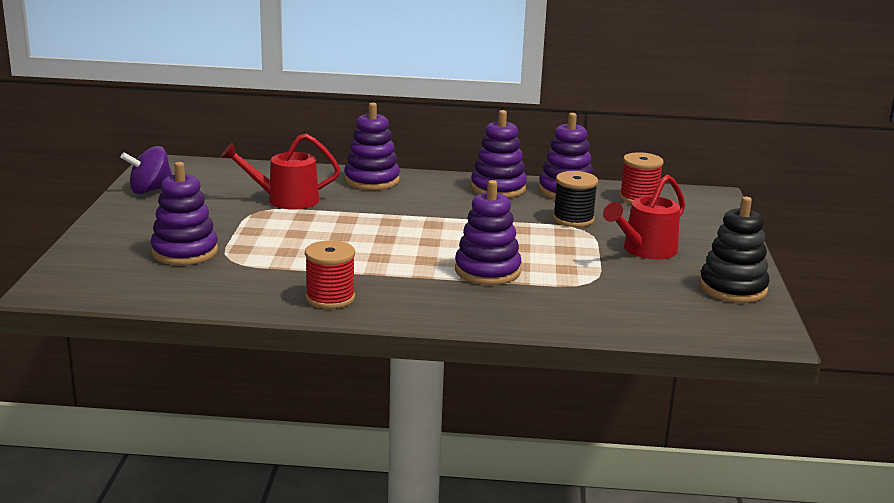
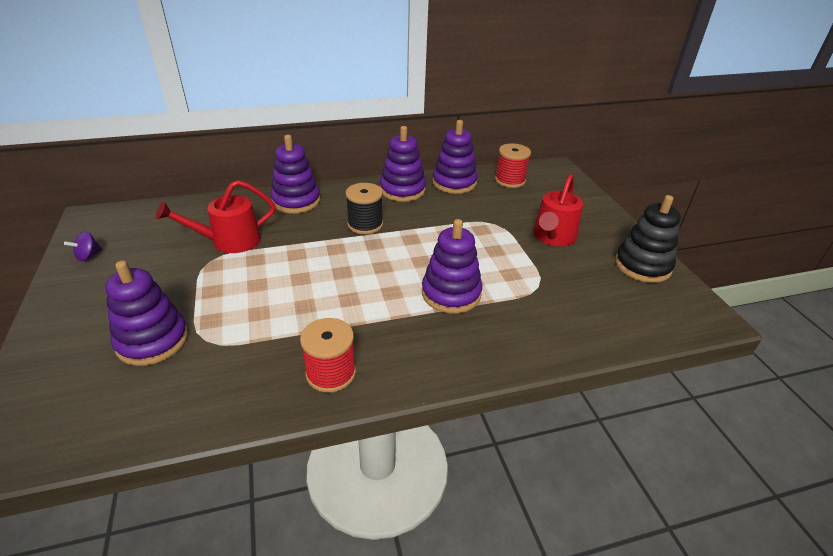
camera: 20 degrees left, 15 degrees up
(150, 190) = (88, 256): purple spinning top -> purple spinning top, size x0.57
(573, 219) = (479, 213): black spool -> black spool (365, 224)

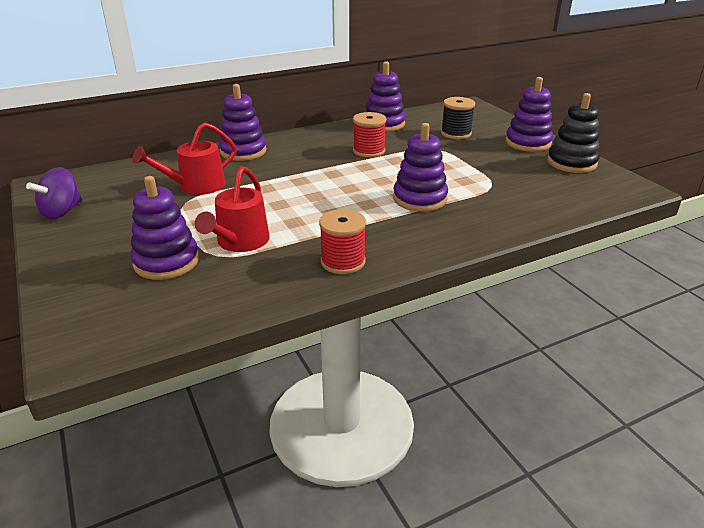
camera: 10 degrees left, 5 degrees down
(88, 256) = (62, 212): purple spinning top -> purple spinning top, size x1.74
(365, 224) = (318, 161): black spool -> black spool (456, 133)
(402, 190) = (339, 134): purple stacking toy -> purple stacking toy (528, 143)
(510, 180) = (433, 117): red spool -> red spool (369, 151)
(553, 237) = (489, 152): red watering can -> red watering can (240, 242)

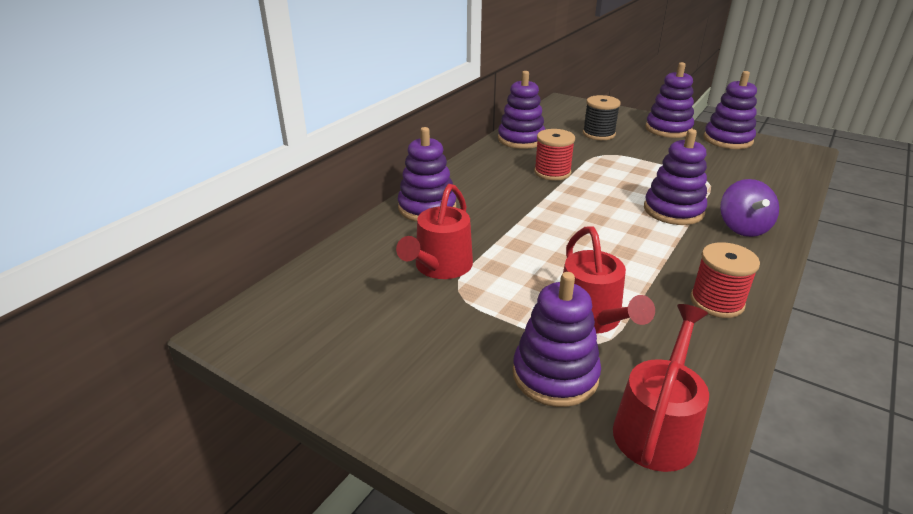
camera: 30 degrees left, 0 degrees up
(62, 212) = (322, 360): purple spinning top -> purple spinning top (742, 228)
(179, 307) = (657, 426): none -> red watering can
(571, 163) = (727, 140): black stacking toy -> purple stacking toy

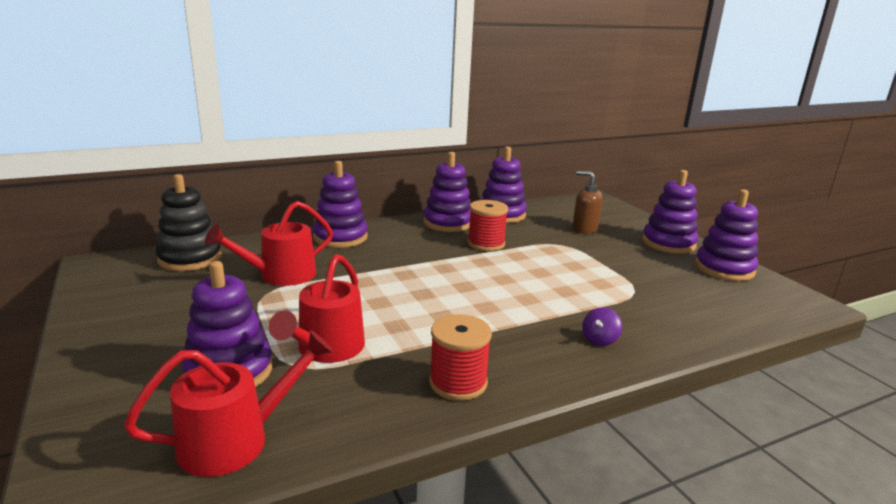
camera: 30 degrees right, 10 degrees down
(322, 284) = (190, 258): none -> black stacking toy
(598, 134) = (584, 229): black spool -> brown soap dispenser
(673, 210) = (550, 303): purple stacking toy -> purple stacking toy (448, 223)
(742, 228) = (599, 340): purple spinning top -> purple spinning top, size x0.57

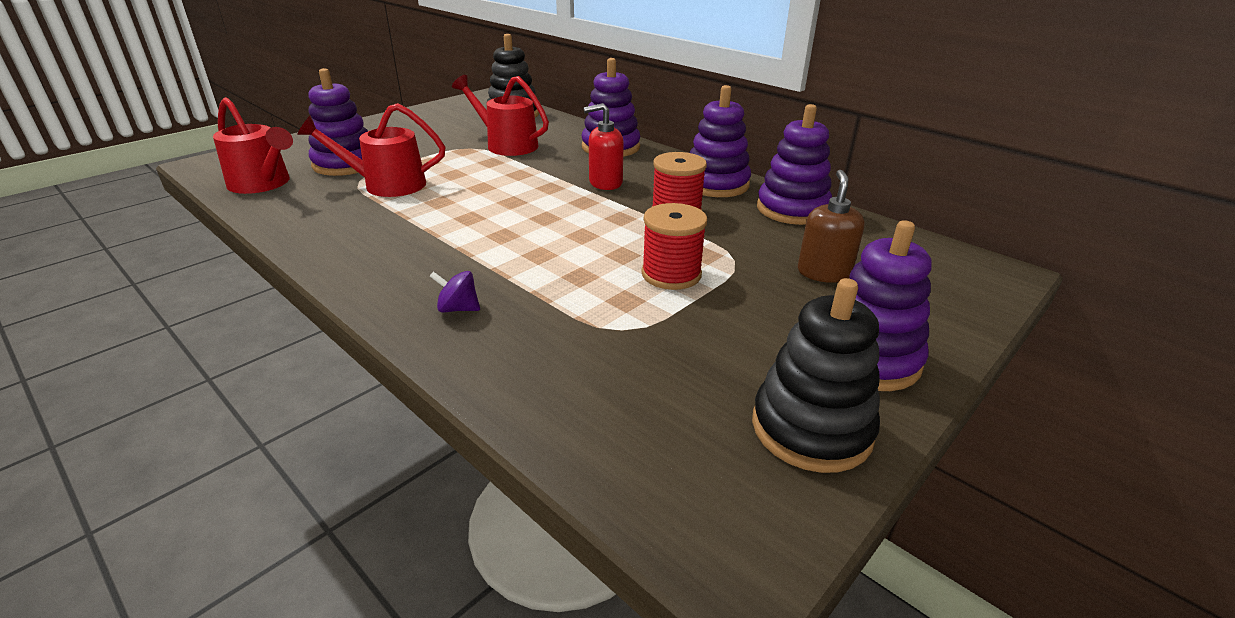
camera: 70 degrees right, 10 degrees up
(415, 254) = (605, 183): none -> red soap dispenser
(458, 382) = (346, 242): red spool -> red spool (671, 274)
(724, 268) = (811, 428): purple stacking toy -> black stacking toy

